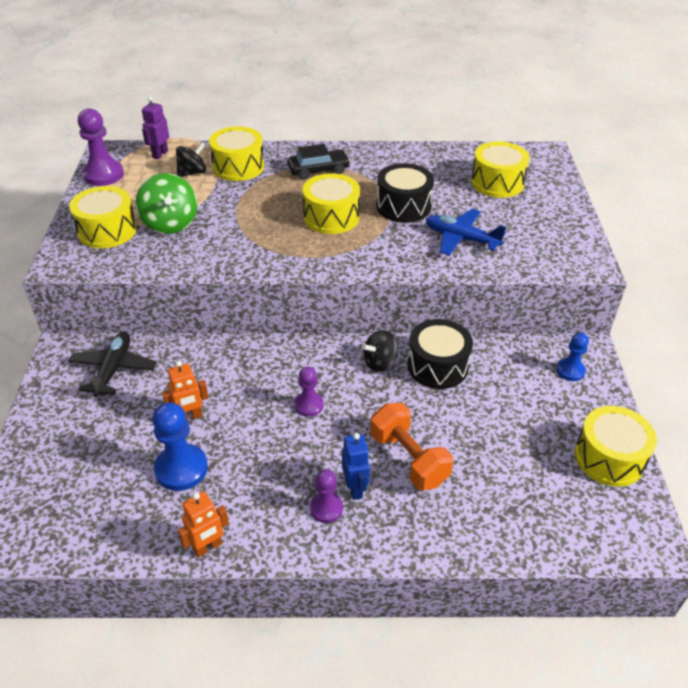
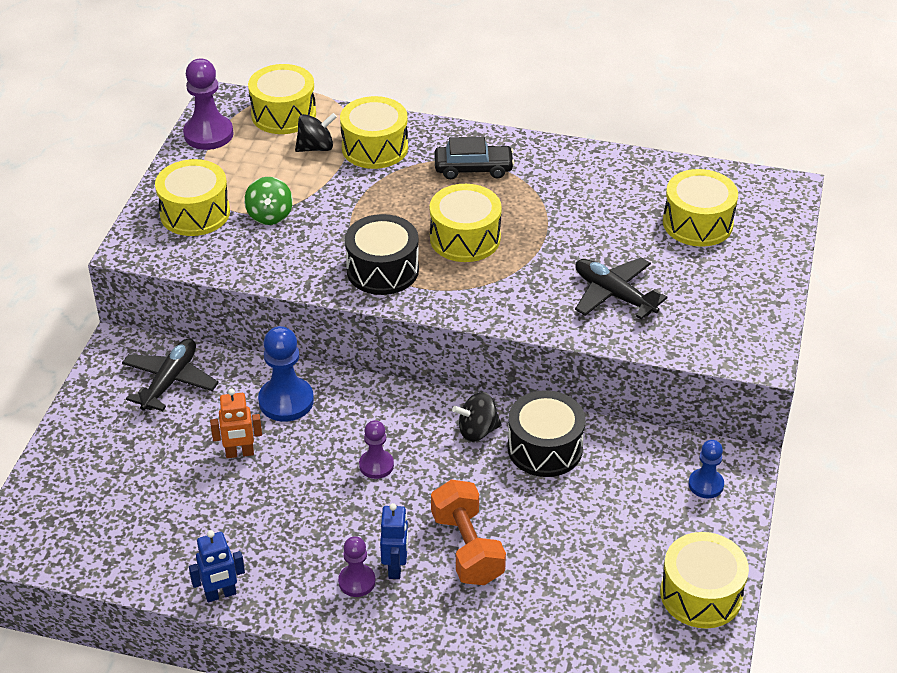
camera: 15 degrees right, 0 degrees up
(160, 154) = (283, 114): purple robot -> yellow drum
(170, 223) = (270, 215): green spinning top -> green spinning top, size x0.66
(181, 469) = (215, 508): blue pawn -> blue pawn (286, 401)
(208, 547) = (220, 594): orange robot -> blue robot
(403, 206) = (561, 238): black drum -> black drum (382, 270)
(461, 239) = (614, 295): blue plane -> black plane

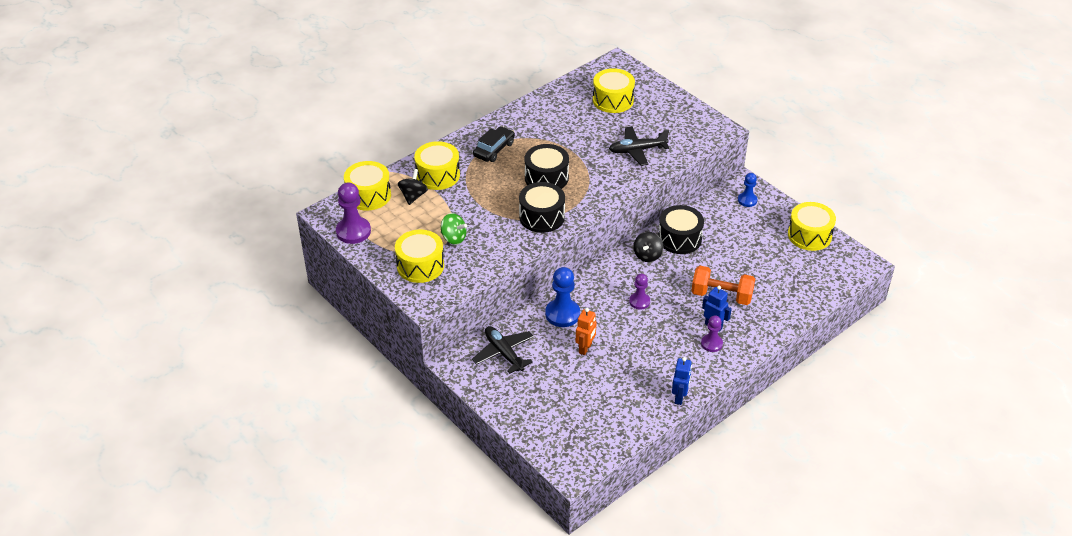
camera: 55 degrees left, 0 degrees up
(465, 238) = (546, 178): yellow drum -> black drum

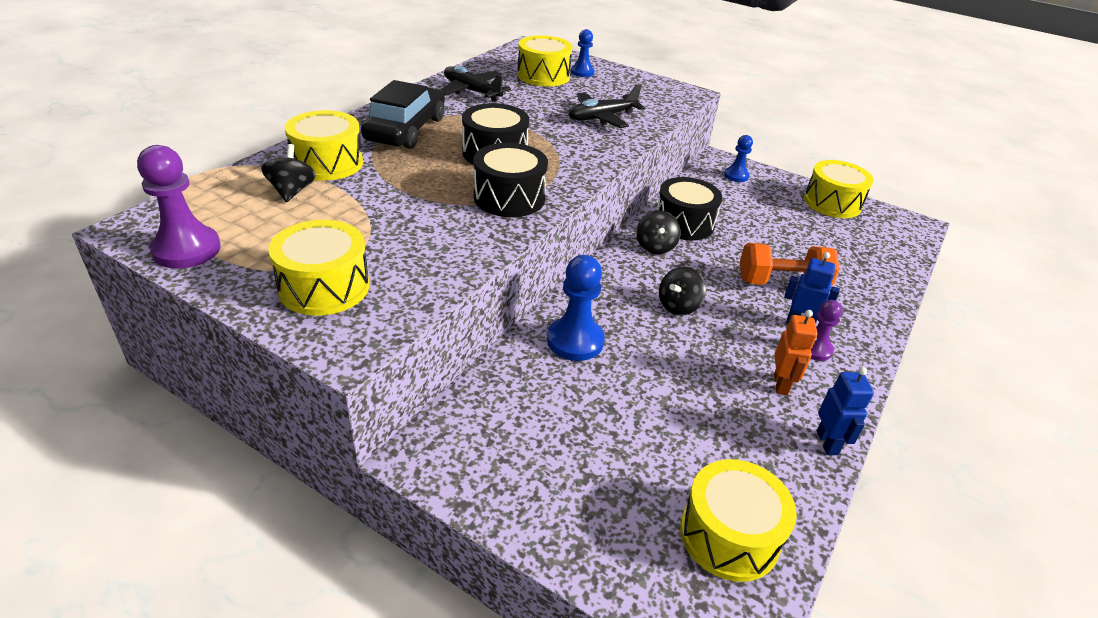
camera: 20 degrees left, 5 degrees down
(368, 195) = (212, 197): yellow drum -> yellow drum (729, 535)
(453, 238) = (375, 239): green spinning top -> none
(494, 149) = (406, 129): black car -> black car, size x1.51
(503, 353) = (504, 420): black plane -> black plane (472, 91)
(585, 348) = (636, 388): orange robot -> orange robot (781, 384)
(639, 301) = (678, 306): purple pawn -> black spinning top
(646, 98) = (582, 72): none -> blue pawn

